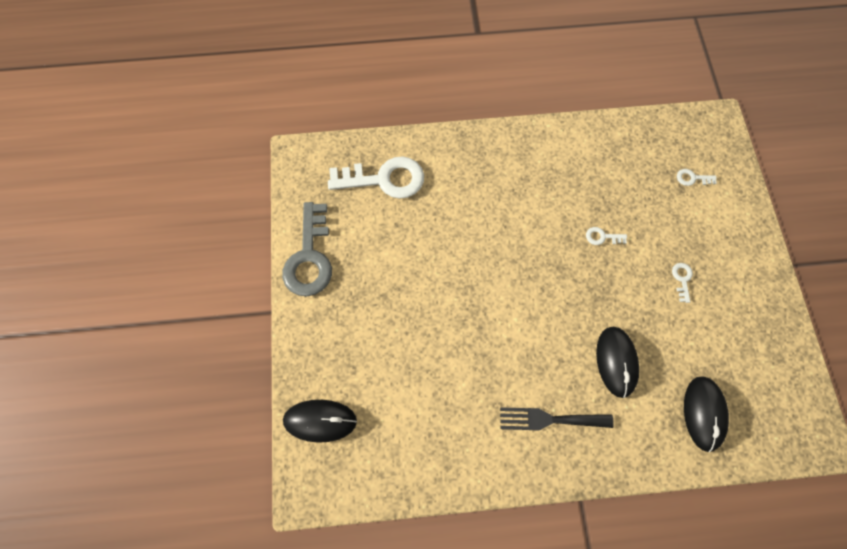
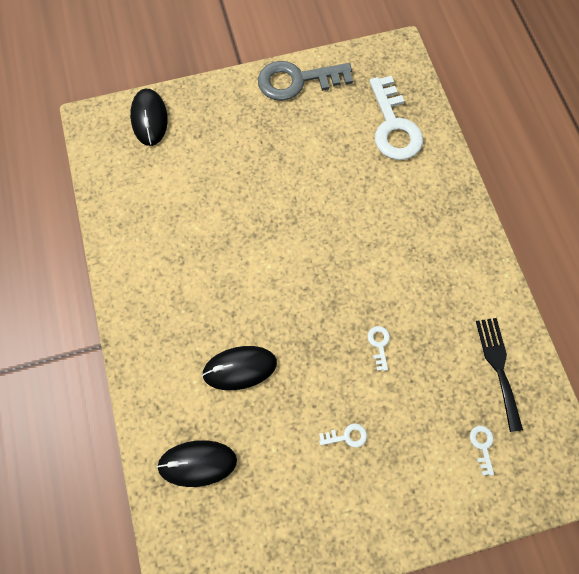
camera: 80 degrees right, 0 degrees up
(549, 419) = (173, 308): black fork -> black fork (498, 367)

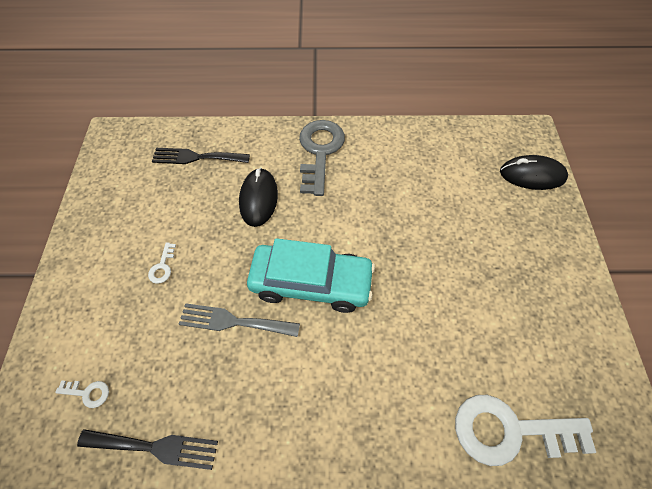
camera: 105 degrees right, 10 degrees down
(197, 463) = (196, 157): black mouse -> black fork
(297, 81) = (584, 326): grey key -> grey key (320, 152)
(321, 288) = (311, 283): none -> turquoise car
(379, 344) = (233, 321): white key -> grey fork

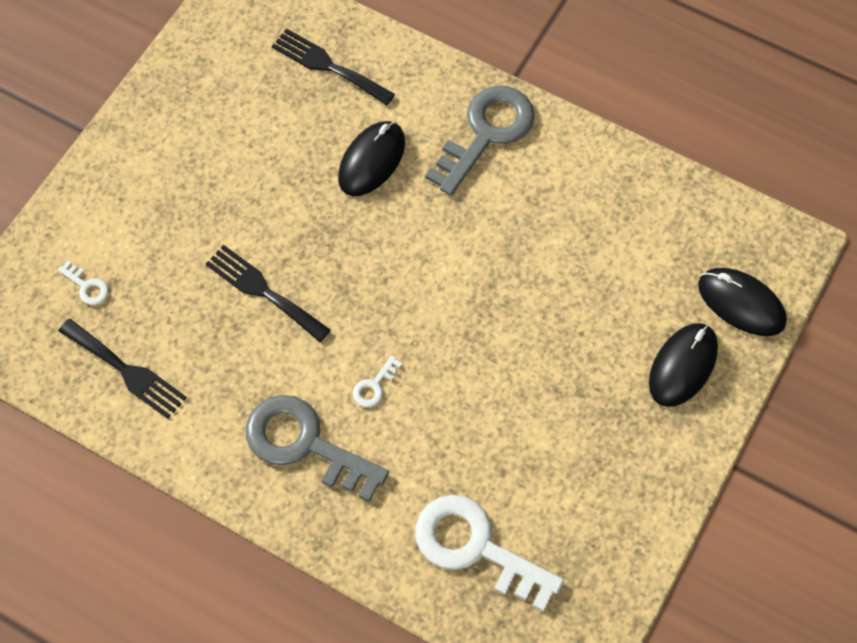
camera: 30 degrees right, 5 degrees up
(162, 266) = (220, 190): white key -> white key (374, 386)
(233, 321) = (263, 291): grey fork -> black fork
(311, 283) = (370, 293): turquoise car -> none
(334, 424) = (305, 444): none -> grey key
(532, 227) = (682, 366): none -> black mouse

